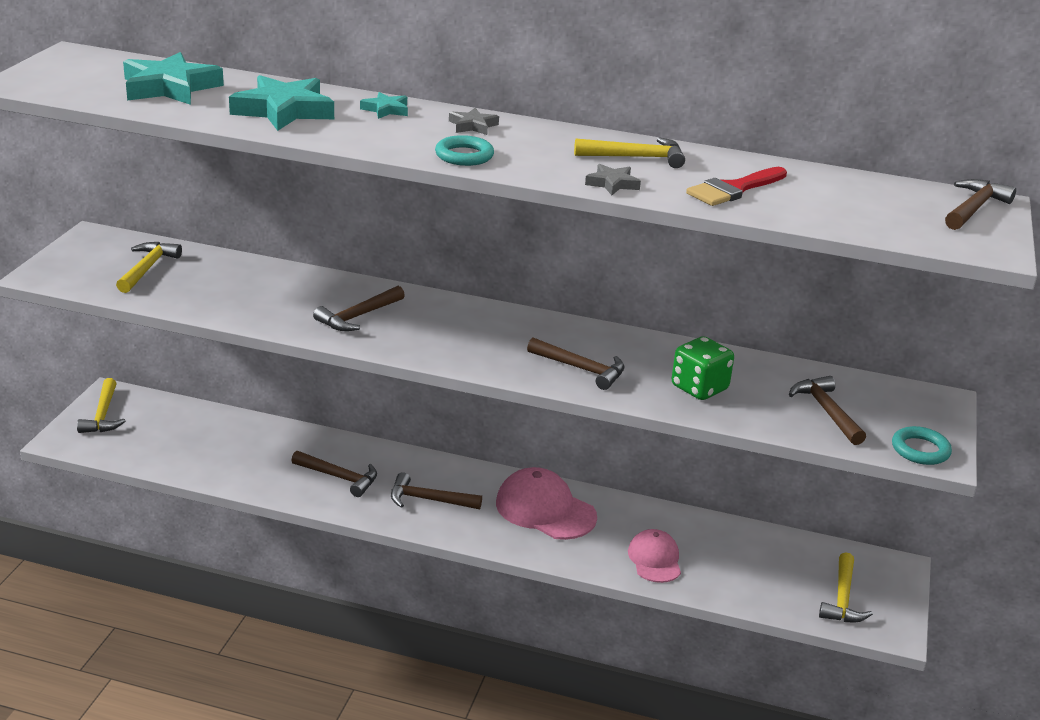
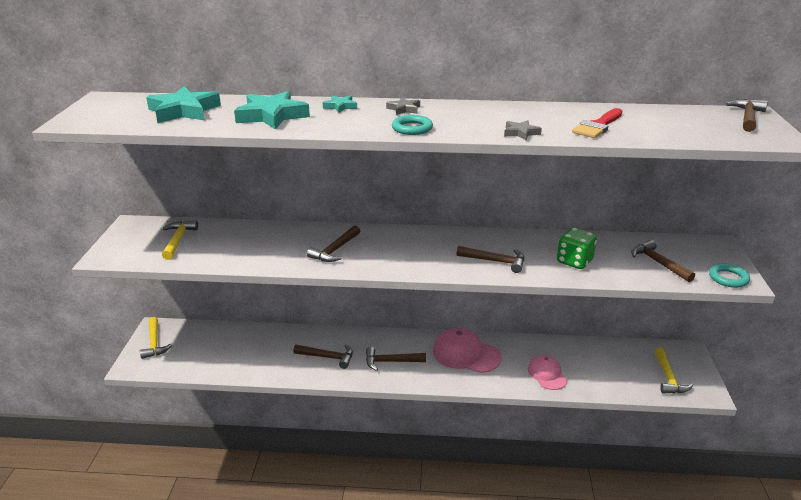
camera: 10 degrees left, 0 degrees up
(636, 157) = (522, 115): yellow hammer -> none

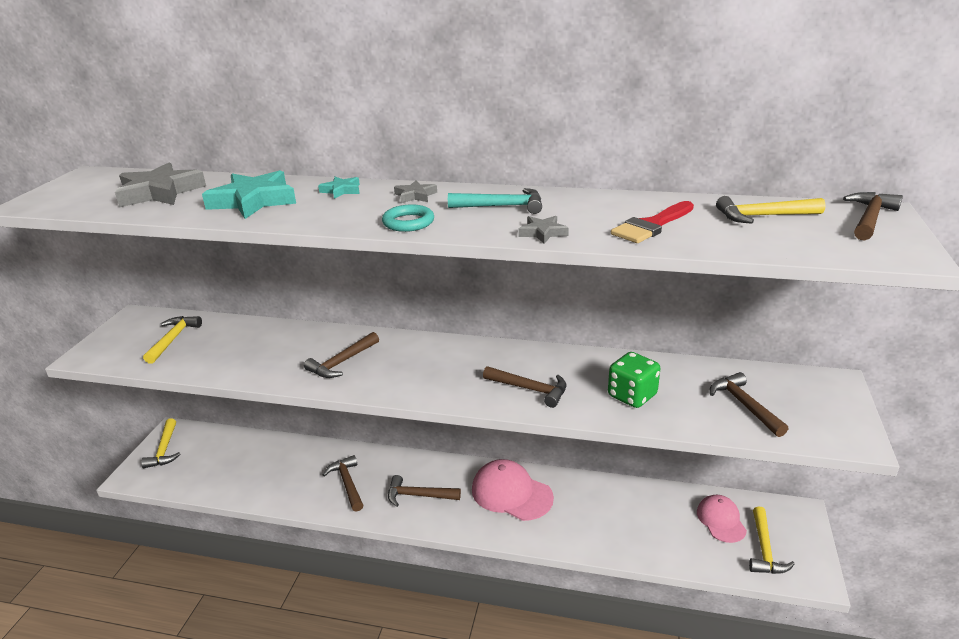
camera: 10 degrees right, 0 degrees up
(184, 111) = (160, 192): turquoise star -> grey star
(328, 357) = (347, 483): brown hammer -> brown hammer turned 135 degrees counterclockwise
(478, 115) = (502, 206): none -> turquoise hammer
(547, 374) = (605, 530): pink cap -> pink cap (721, 520)
(674, 118) = (763, 216): none -> yellow hammer
(728, 278) = (837, 435): turquoise ring -> none

